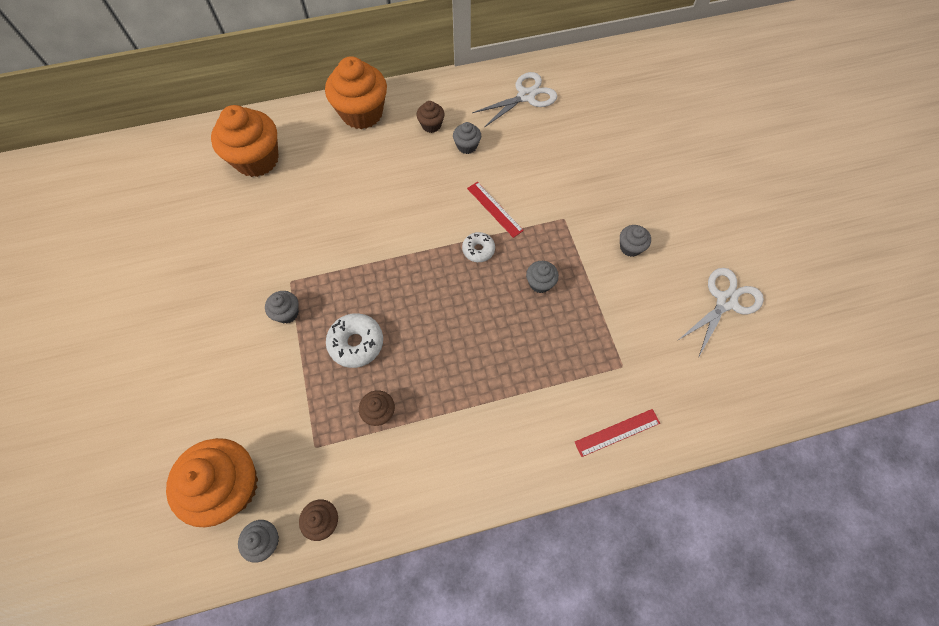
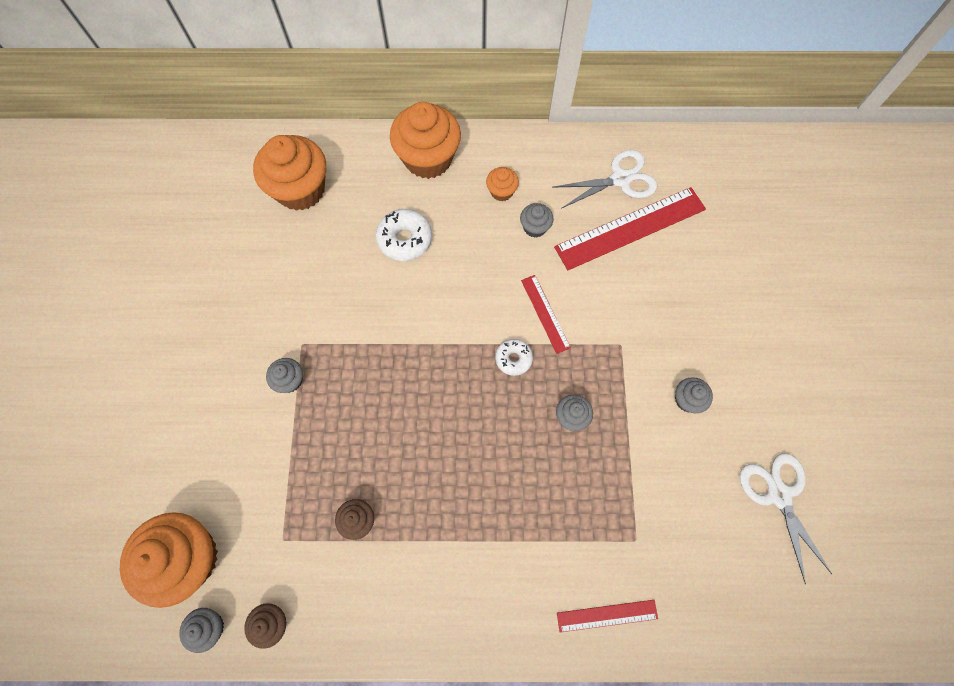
camera: 15 degrees right, 5 degrees up
(356, 343) = (353, 434): white donut -> white donut (405, 239)
(431, 125) = (501, 191): brown cupcake -> orange cupcake
(545, 130) = (630, 228): none -> red ruler
(726, 301) = (779, 495): white scissors -> white scissors turned 75 degrees counterclockwise

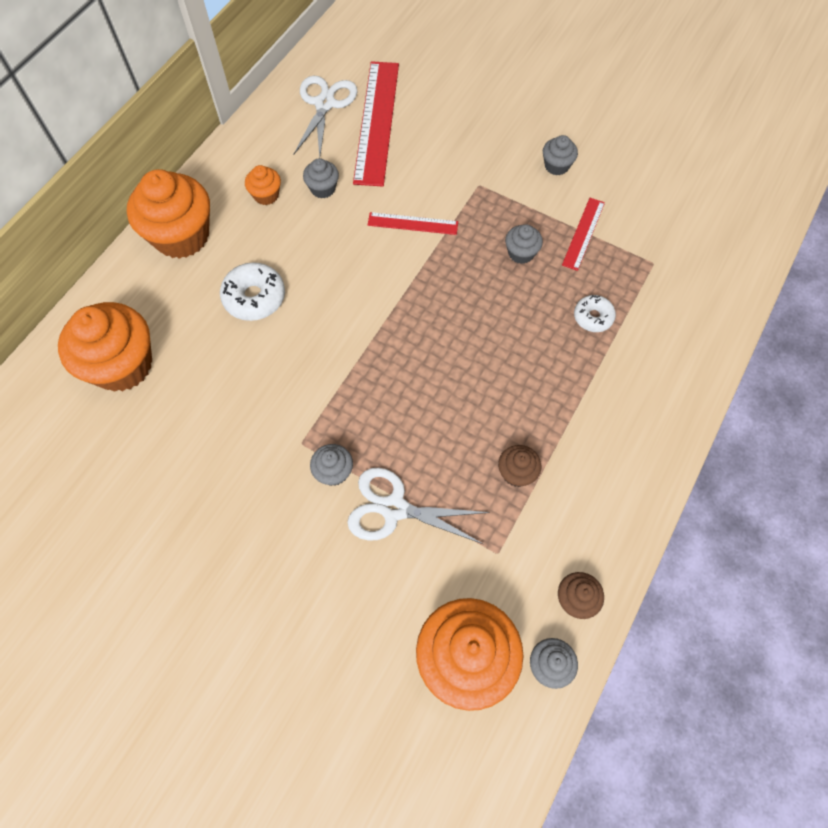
camera: 60 degrees left, 5 degrees down
(513, 359) = (439, 269): white donut -> white donut (593, 317)
(607, 615) = (704, 315): red ruler -> red ruler (583, 233)
(779, 495) = (668, 151): white scissors -> white scissors (394, 508)

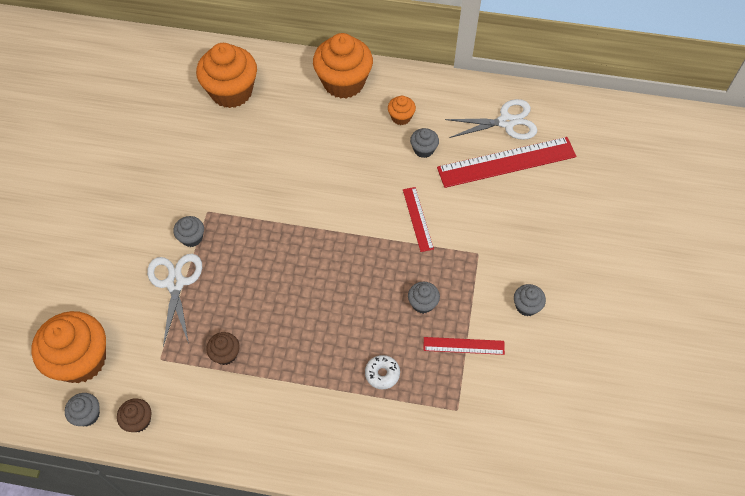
camera: 70 degrees right, 5 degrees down
(254, 297) = (310, 143): white donut -> none

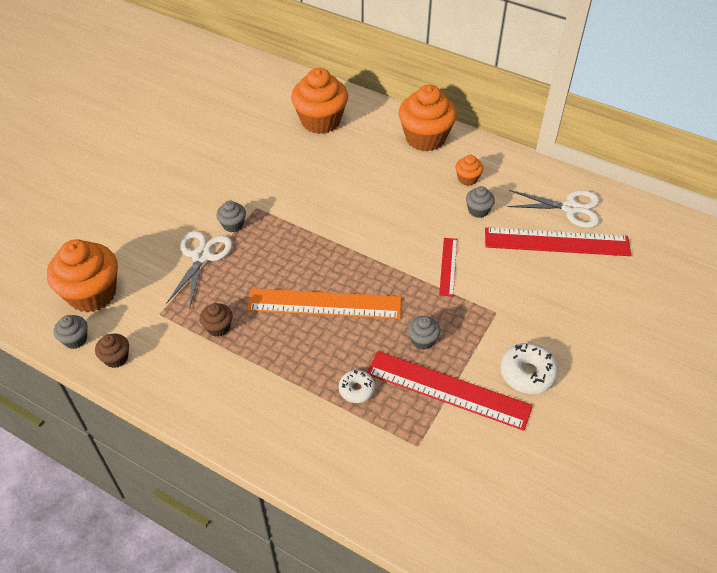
camera: 20 degrees right, 10 degrees down
(317, 295) = (324, 304): none -> orange ruler
(463, 345) = (448, 389): red ruler -> red ruler, size x1.94
(526, 306) = (527, 373): grey cupcake -> white donut

